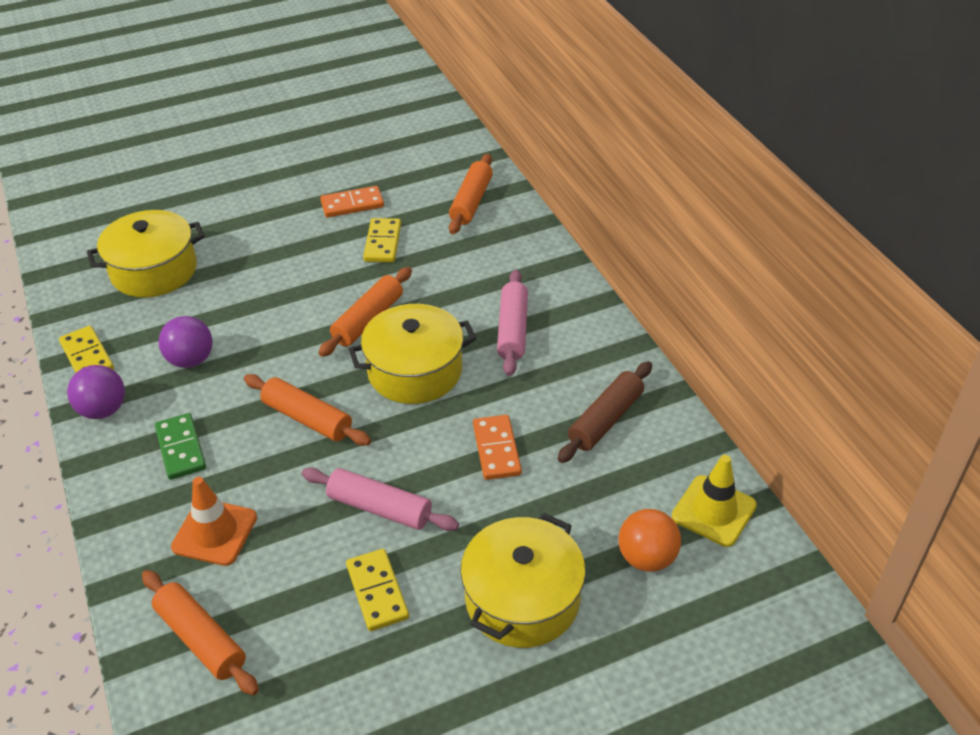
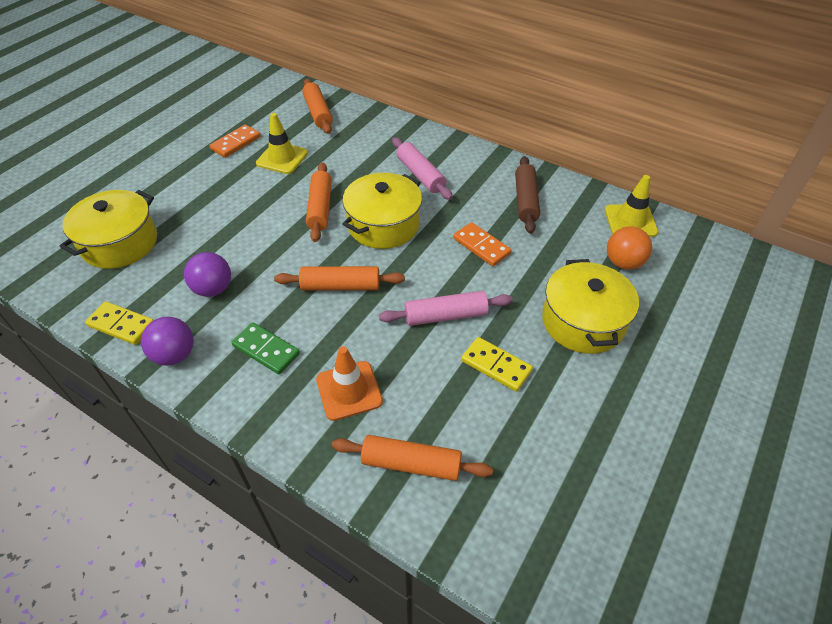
camera: 35 degrees left, 5 degrees up
(382, 243) = (282, 158): yellow domino -> yellow traffic cone

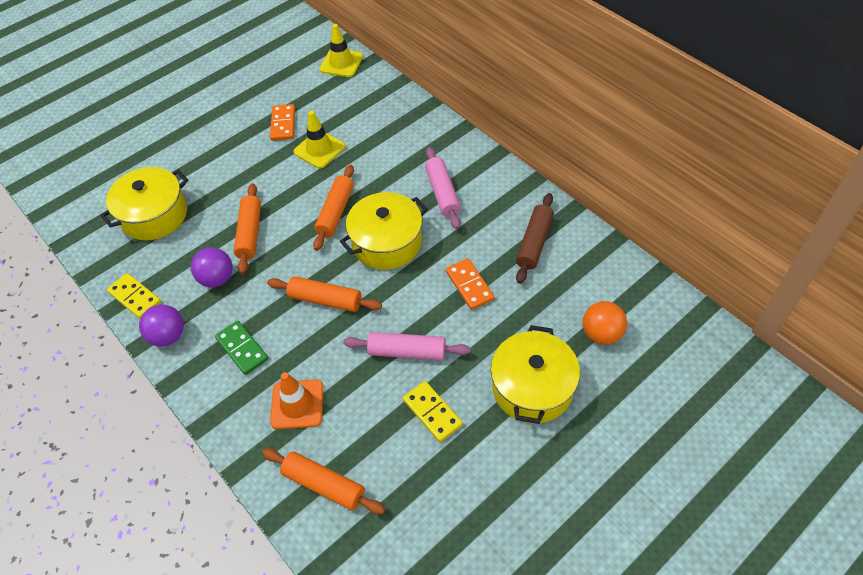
camera: 20 degrees right, 5 degrees up
(236, 143) = (283, 124): orange domino -> orange domino turned 60 degrees counterclockwise
(318, 113) = (371, 101): orange rolling pin -> orange rolling pin (250, 233)
(630, 221) = (631, 288): yellow traffic cone -> yellow traffic cone (341, 63)

